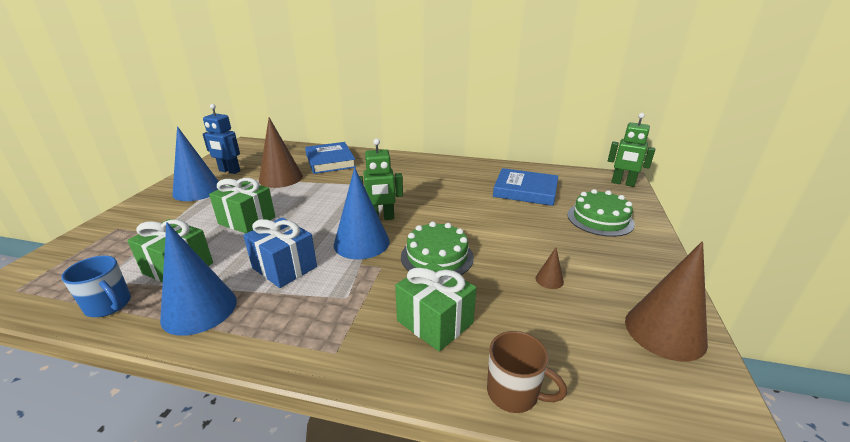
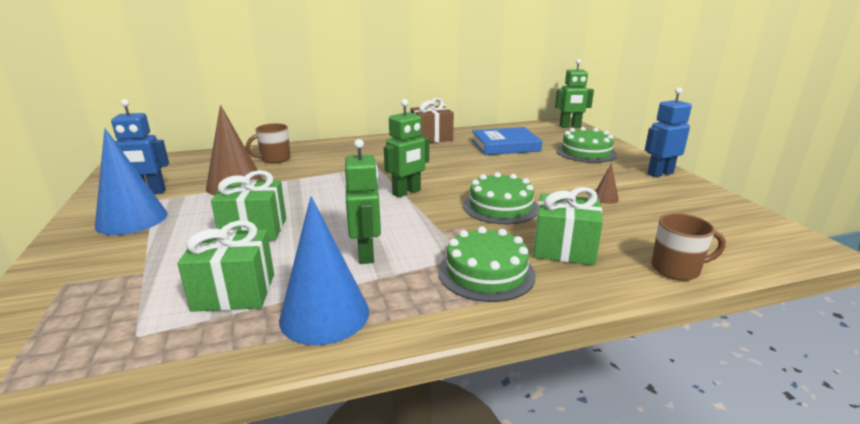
camera: 30 degrees left, 5 degrees down
(109, 305) = (194, 352): blue mug -> none
(284, 267) = (366, 254): blue gift -> green robot
(330, 161) = (274, 159): blue book -> brown mug
(342, 319) = (486, 273): none -> green cake
(361, 242) = (416, 215): blue cone -> none
(469, 167) = (431, 138): none -> brown gift
(654, 269) = (660, 173): none -> blue robot
(664, 331) = (711, 206): brown cone -> none

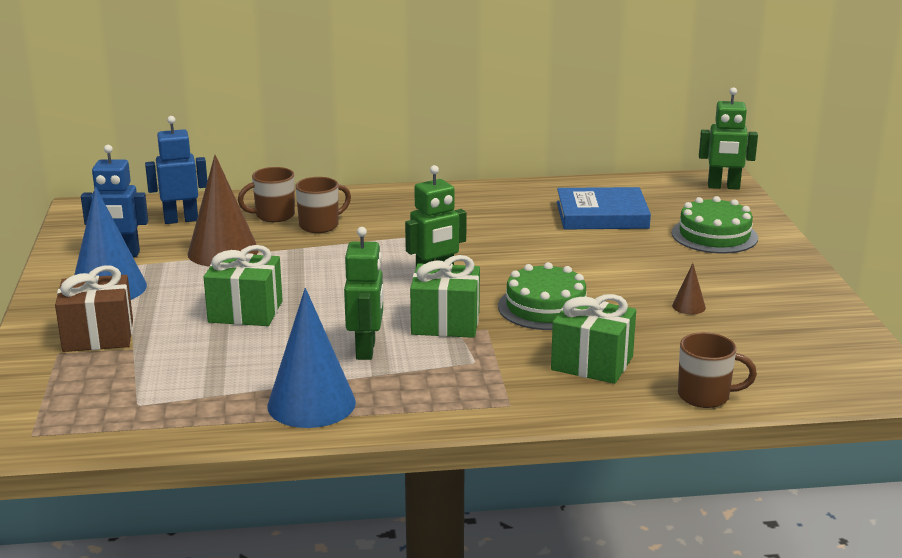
camera: 10 degrees right, 0 degrees up
(234, 292) = (225, 375): green gift -> green gift (445, 323)
(310, 163) = (320, 225): none -> brown mug
(431, 138) = (500, 194): brown gift -> brown gift (98, 336)
(486, 273) = (489, 380): green cake -> none
(660, 173) = (794, 277): blue robot -> blue robot (181, 220)

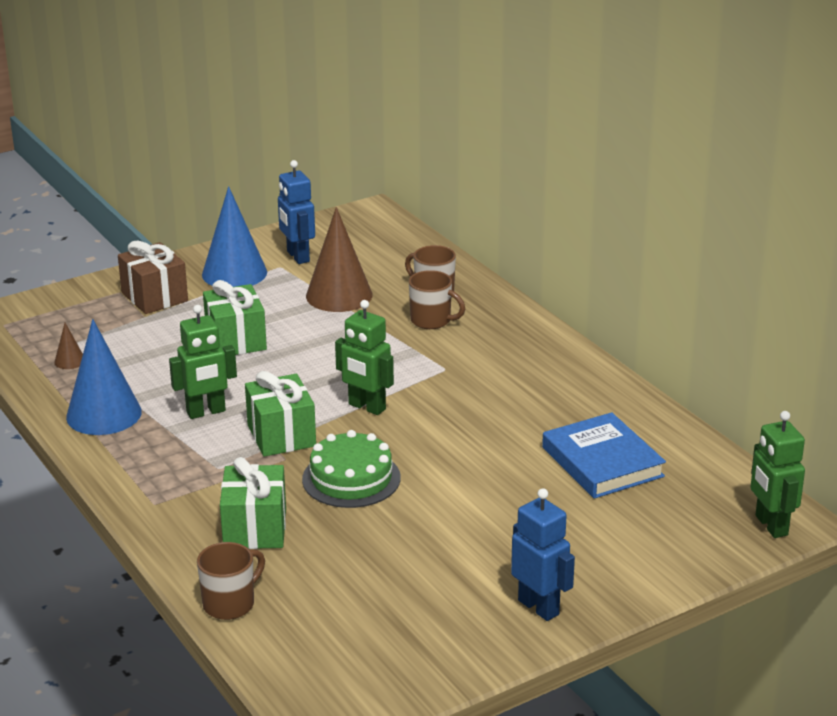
camera: 65 degrees right, 5 degrees up
(181, 220) = (385, 257): blue robot -> blue robot (539, 607)
(688, 306) = (415, 560): brown cone -> brown cone (69, 361)
(705, 396) = (230, 604): brown mug -> brown mug turned 120 degrees counterclockwise
(714, 235) = (615, 544): green cake -> none

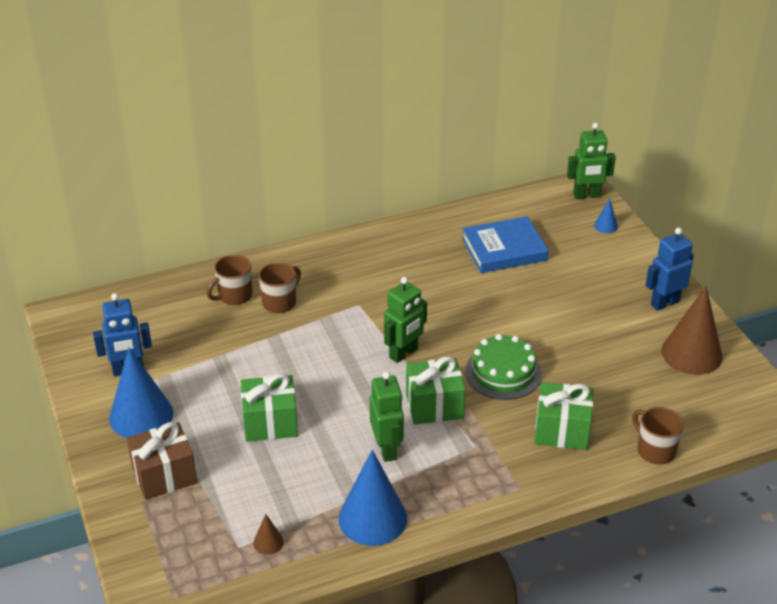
camera: 80 degrees left, 10 degrees up
(339, 295) = (214, 351): brown cone -> brown cone (691, 353)
(703, 546) = (606, 226): none -> blue cone

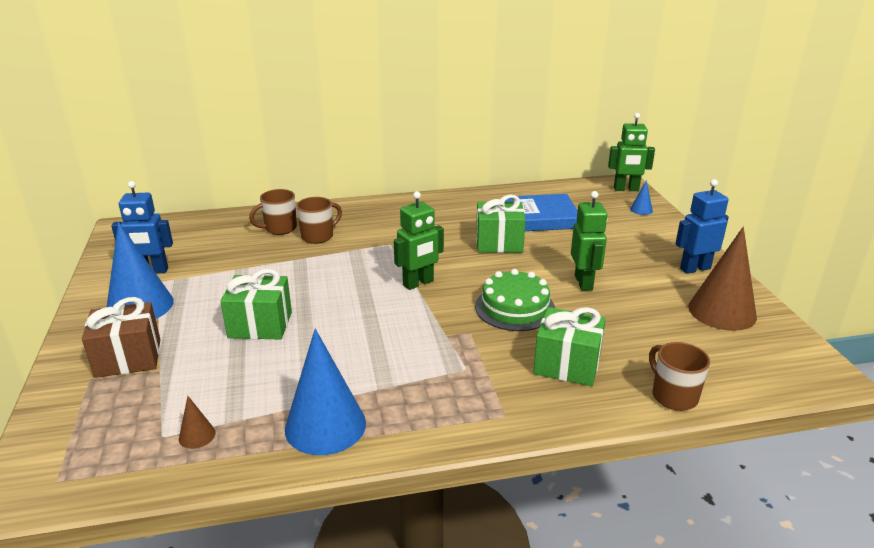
camera: 10 degrees right, 10 degrees down
(387, 449) = (369, 361): green robot -> green robot (584, 283)
(434, 405) = (434, 328): green gift -> green gift (499, 243)

